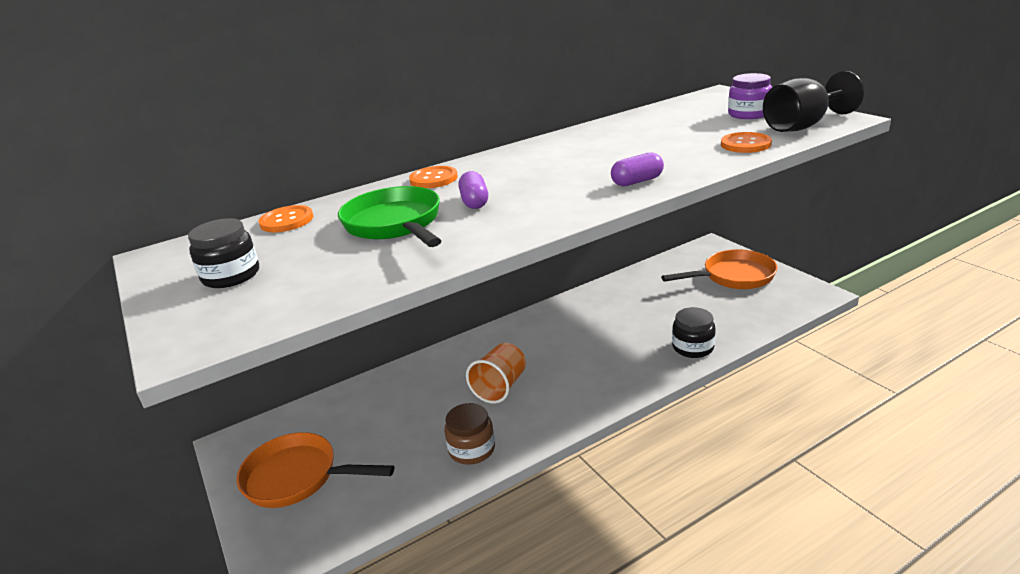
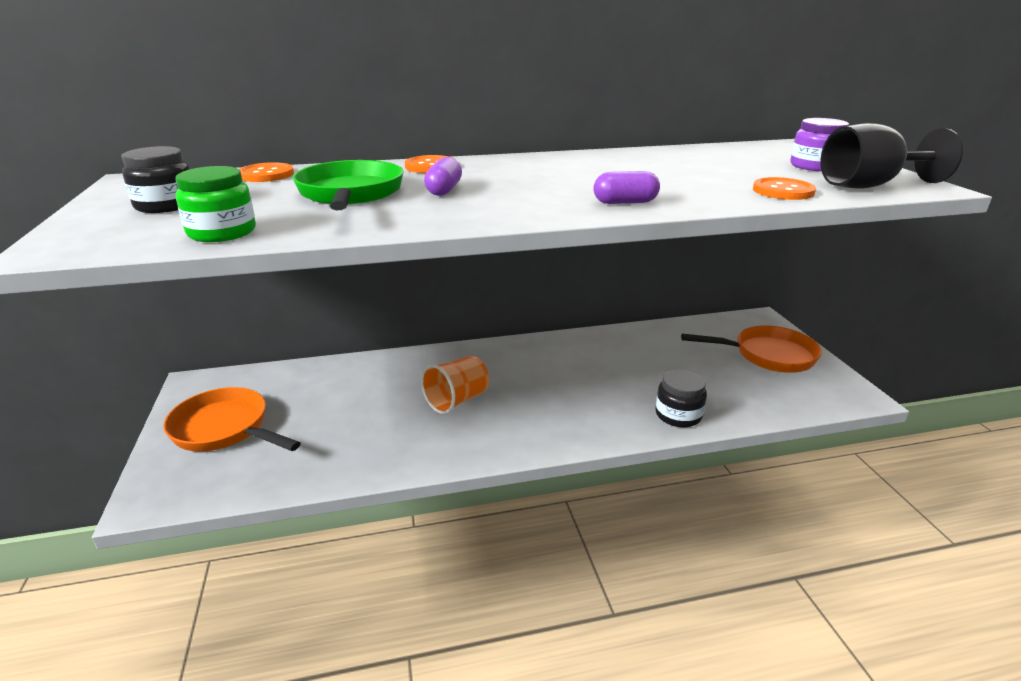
camera: 15 degrees right, 0 degrees up
(325, 290) = (222, 232): none -> green jar
(472, 449) = (391, 451): brown jar -> none

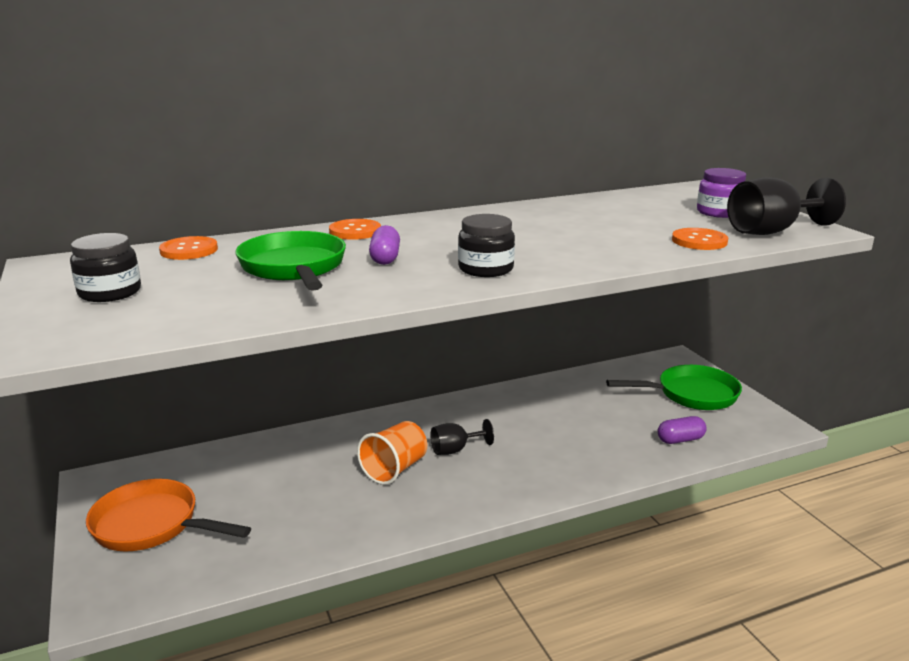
camera: 10 degrees left, 5 degrees down
(222, 232) = (194, 318): green jar -> none
(519, 387) = (455, 450): none -> black goblet
(625, 202) = (563, 261): purple capsule -> purple capsule (680, 440)
(678, 415) = (619, 461): black jar -> black jar (486, 269)
(768, 355) = (691, 394): orange pan -> green pan

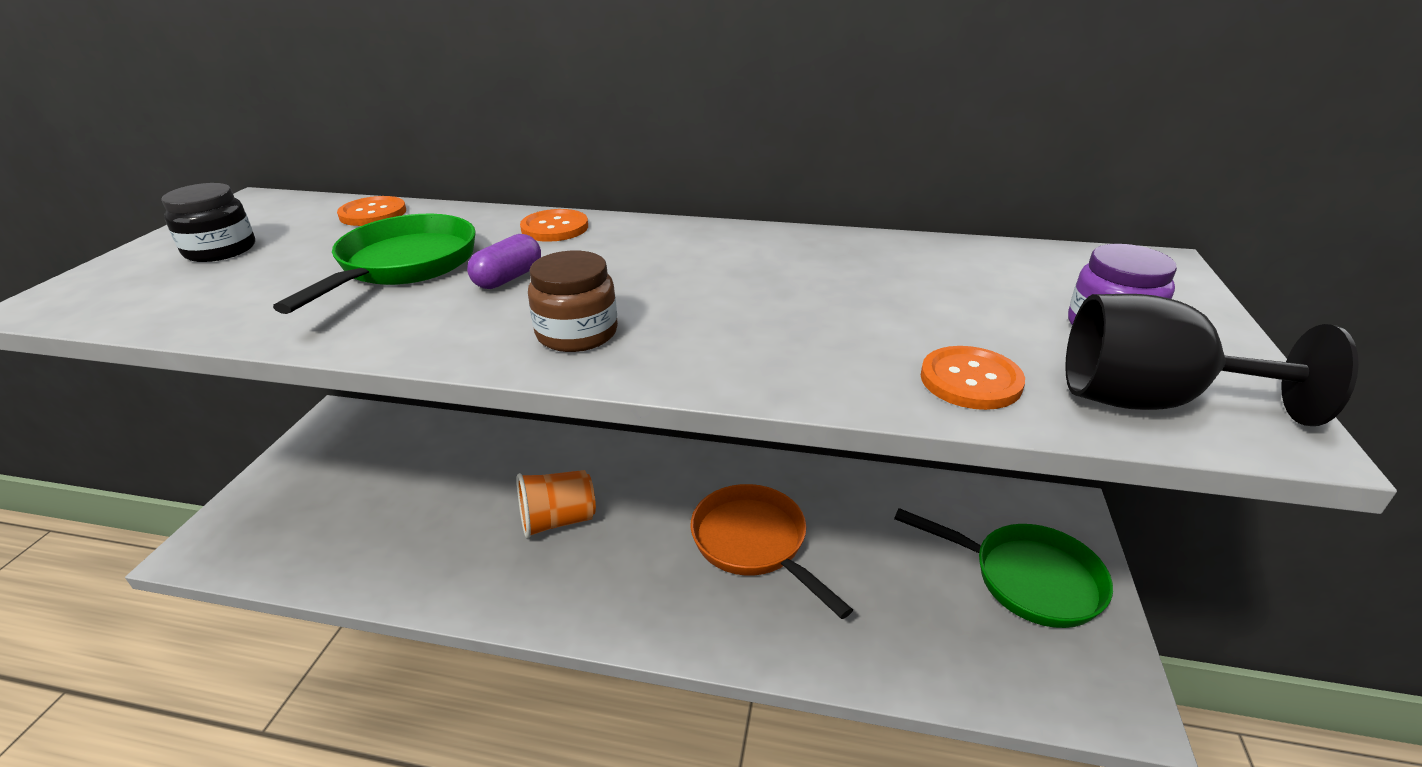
camera: 35 degrees right, 10 degrees up
(152, 525) = (316, 484): orange pan -> orange pan (754, 544)
(455, 450) = (641, 524): black goblet -> none
(486, 269) = (577, 333): black jar -> brown jar
(680, 440) = (929, 648): purple capsule -> none

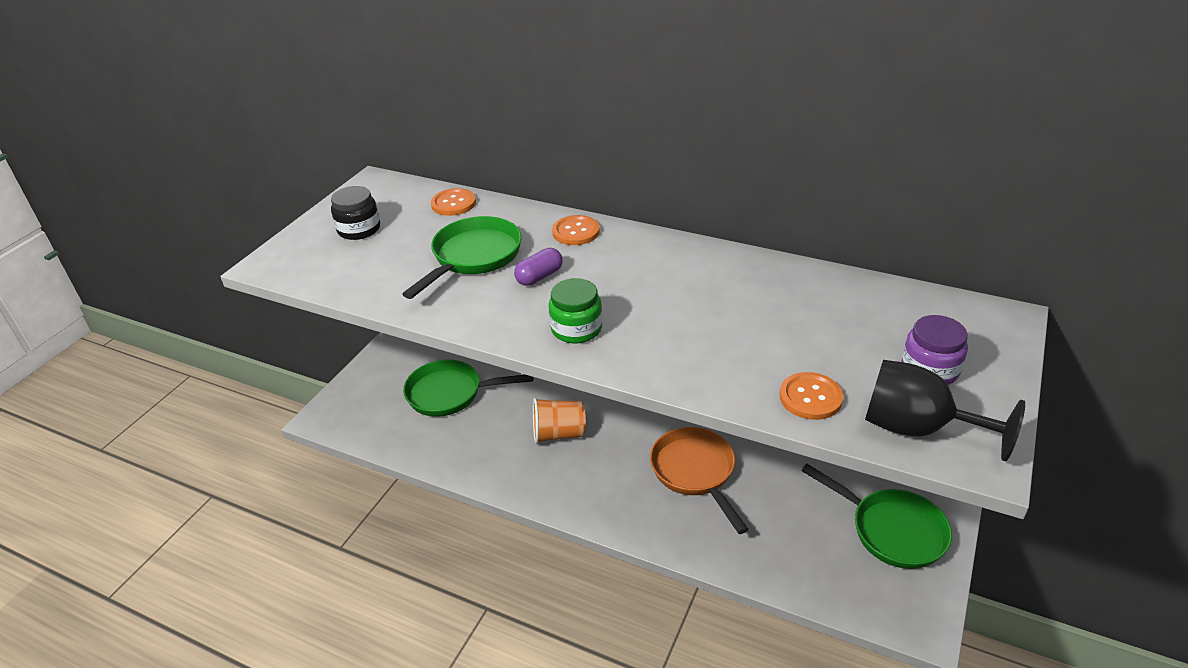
camera: 15 degrees right, 5 degrees up
(397, 489) = (450, 393): none -> green pan
(577, 333) = (576, 329): brown jar -> green jar

